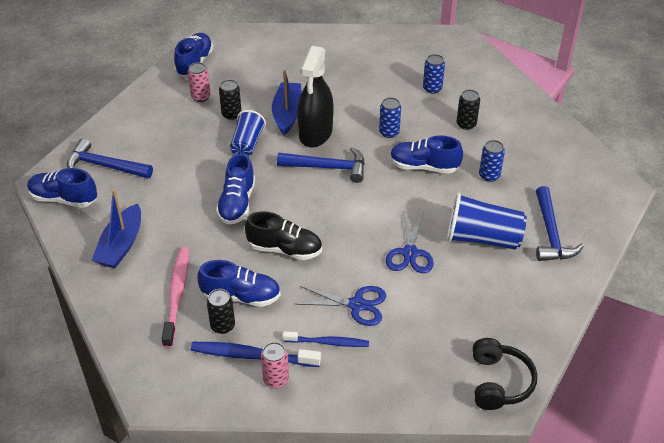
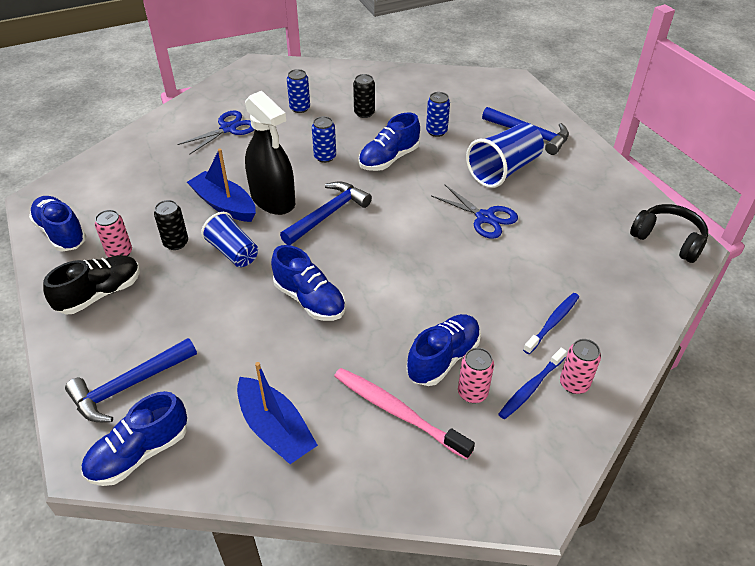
camera: 55 degrees left, 0 degrees up
(222, 326) = (472, 393): black can -> pink can
(253, 356) = (531, 387): blue toothbrush -> blue toothbrush, size x0.66
(285, 249) = (407, 295): black shoe -> black shoe (100, 294)
(357, 305) = (520, 280): blue scissors -> blue scissors (228, 128)

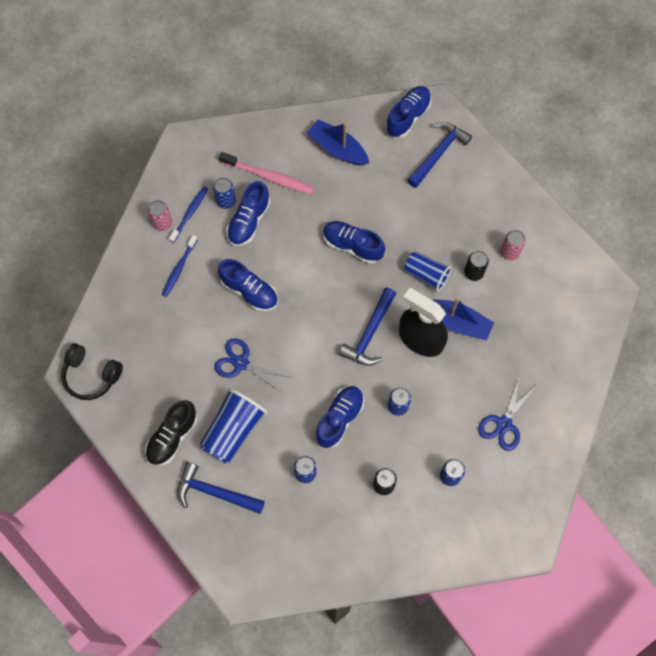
camera: 165 degrees right, 25 degrees up
(61, 233) = (566, 259): blue shoe -> blue shoe (249, 291)
(100, 294) = (500, 213): black shoe -> black shoe (172, 437)
(472, 393) = (226, 201): pink can -> blue can

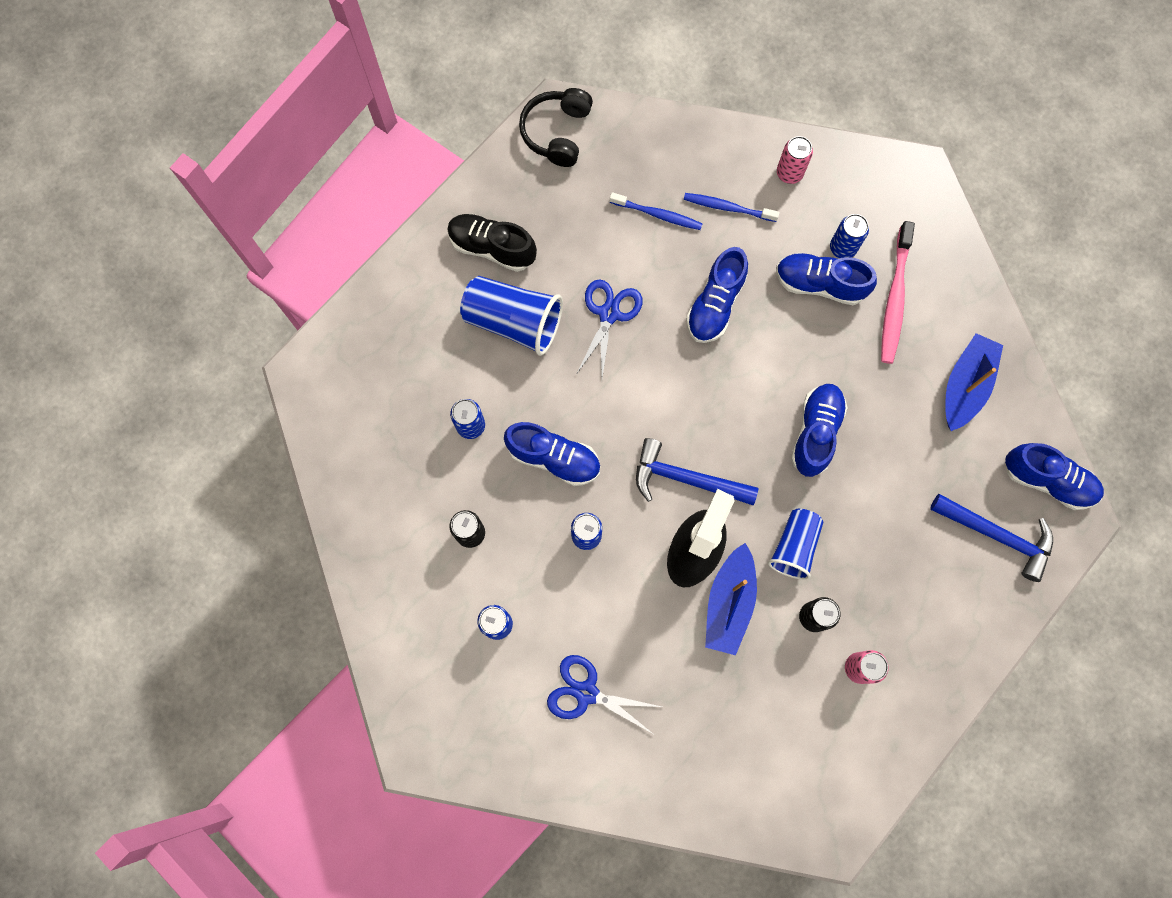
camera: 80 degrees right, 5 degrees up
(189, 214) = (811, 204): blue toothbrush -> blue toothbrush (657, 214)
(214, 492) = (427, 315): blue hammer -> none

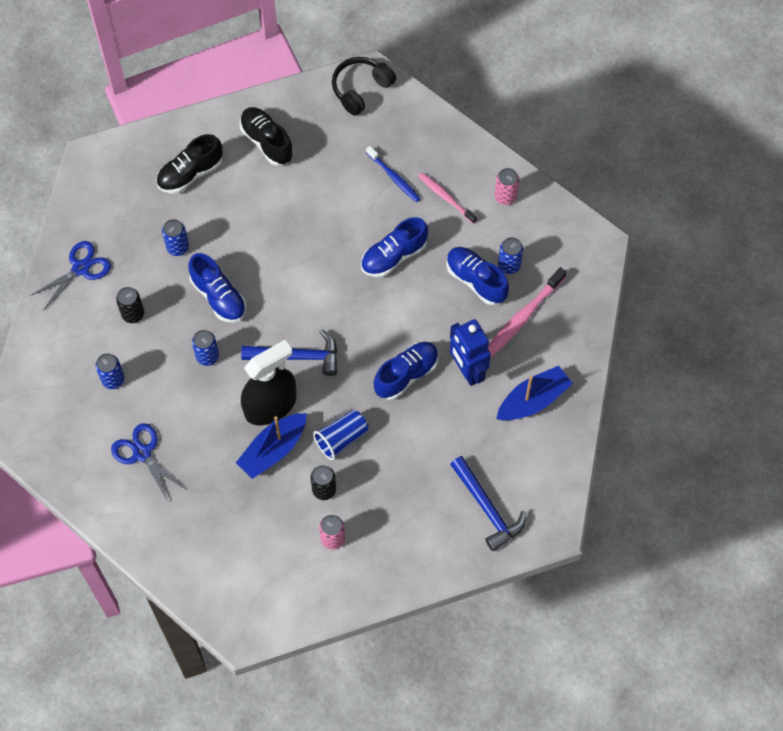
camera: 30 degrees right, 10 degrees down
(429, 331) = (190, 173): none -> black shoe
(514, 322) = (250, 197): blue cup -> none
(609, 314) = (317, 224): blue scissors -> blue scissors (81, 268)
(685, 479) = (297, 356): blue hammer -> blue hammer turned 135 degrees clockwise
(728, 208) = (446, 198): blue toothbrush -> pink toothbrush
(876, 391) = (467, 370): none -> blue robot
(1047, 480) = (548, 492): blue shoe -> none

